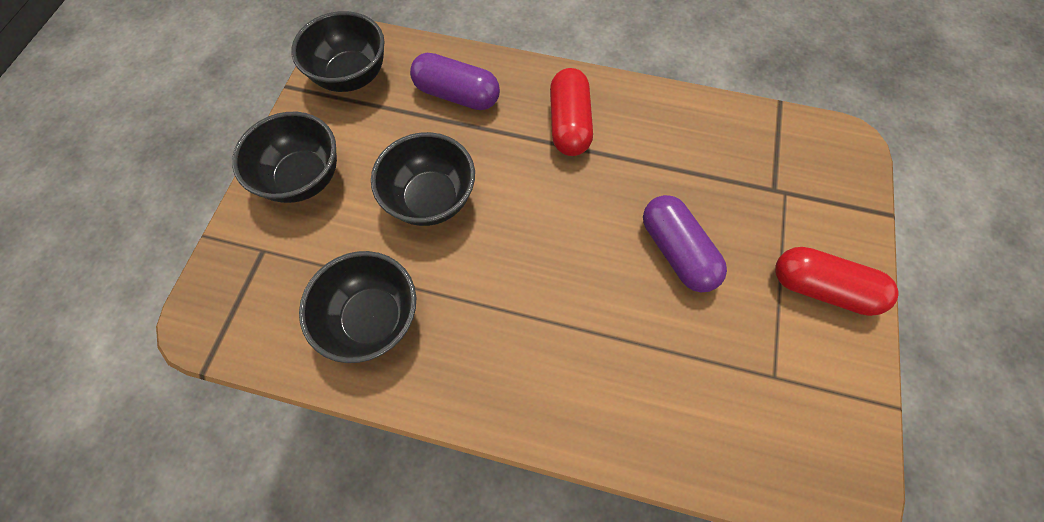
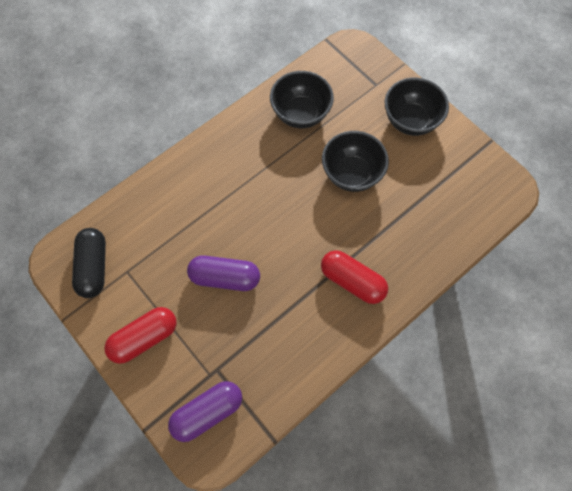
camera: 125 degrees right, 0 degrees up
(352, 76) = (476, 179): black bowl -> none
(457, 95) = (421, 230): purple capsule -> purple capsule (207, 412)
(811, 428) = (93, 267): none -> black capsule

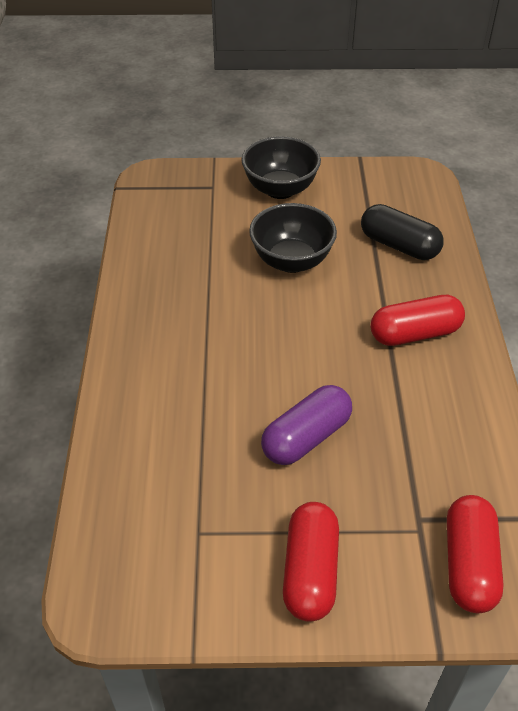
camera: 50 degrees left, 20 degrees down
(93, 267) = (154, 567): black capsule -> black capsule (399, 245)
(207, 412) = (468, 564): purple capsule -> red capsule
(301, 114) = (177, 255): black bowl -> none

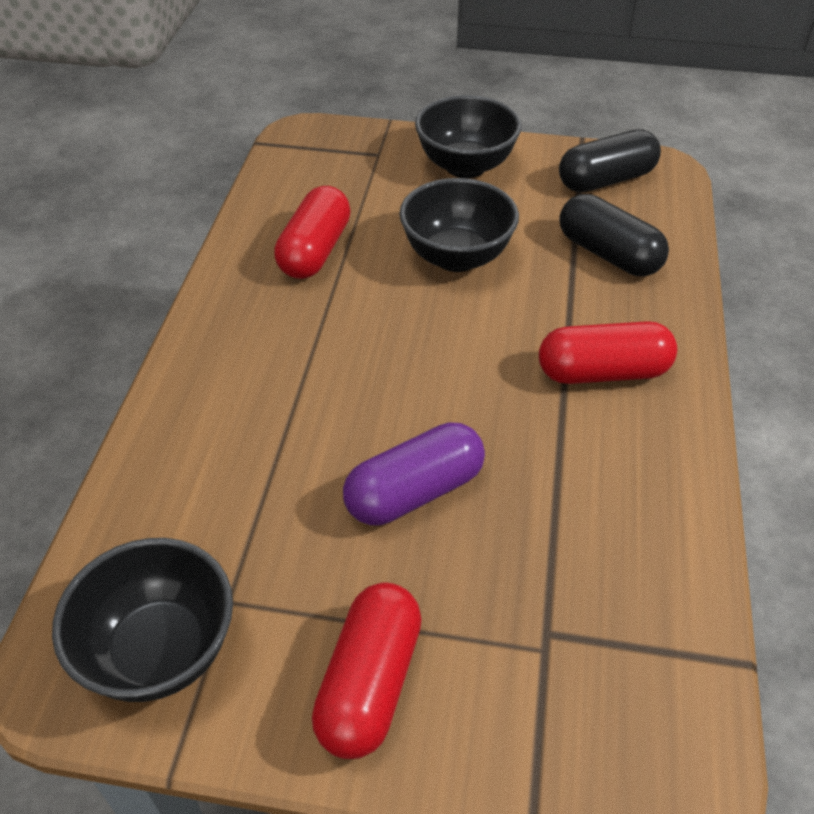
camera: 10 degrees right, 0 degrees up
(160, 574) = (160, 651): none -> black bowl
(384, 189) = (606, 180): none -> black capsule
(468, 564) = (606, 712): red capsule -> red capsule (315, 251)

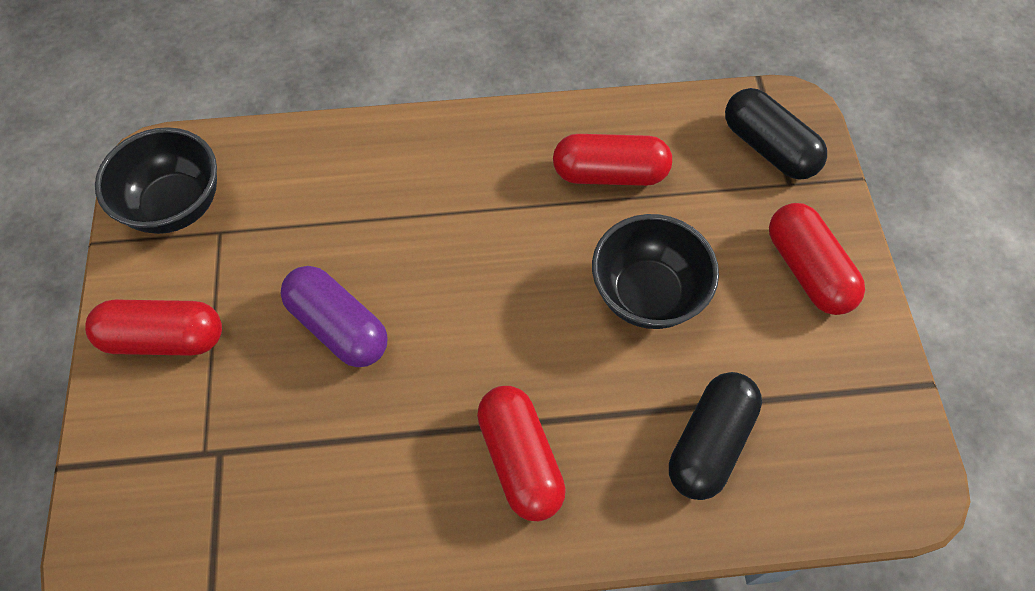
camera: 75 degrees right, 15 degrees up
(465, 166) = (807, 270): black bowl -> red capsule
(606, 180) = (851, 423): black capsule -> black capsule (768, 148)

